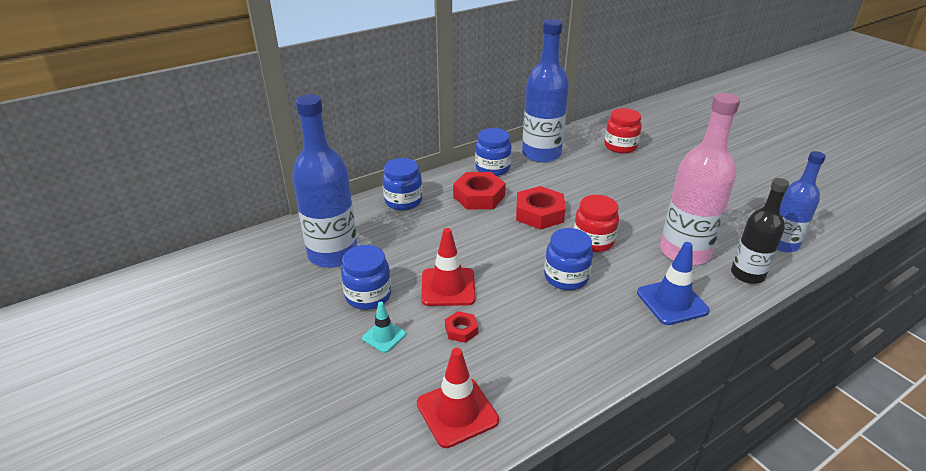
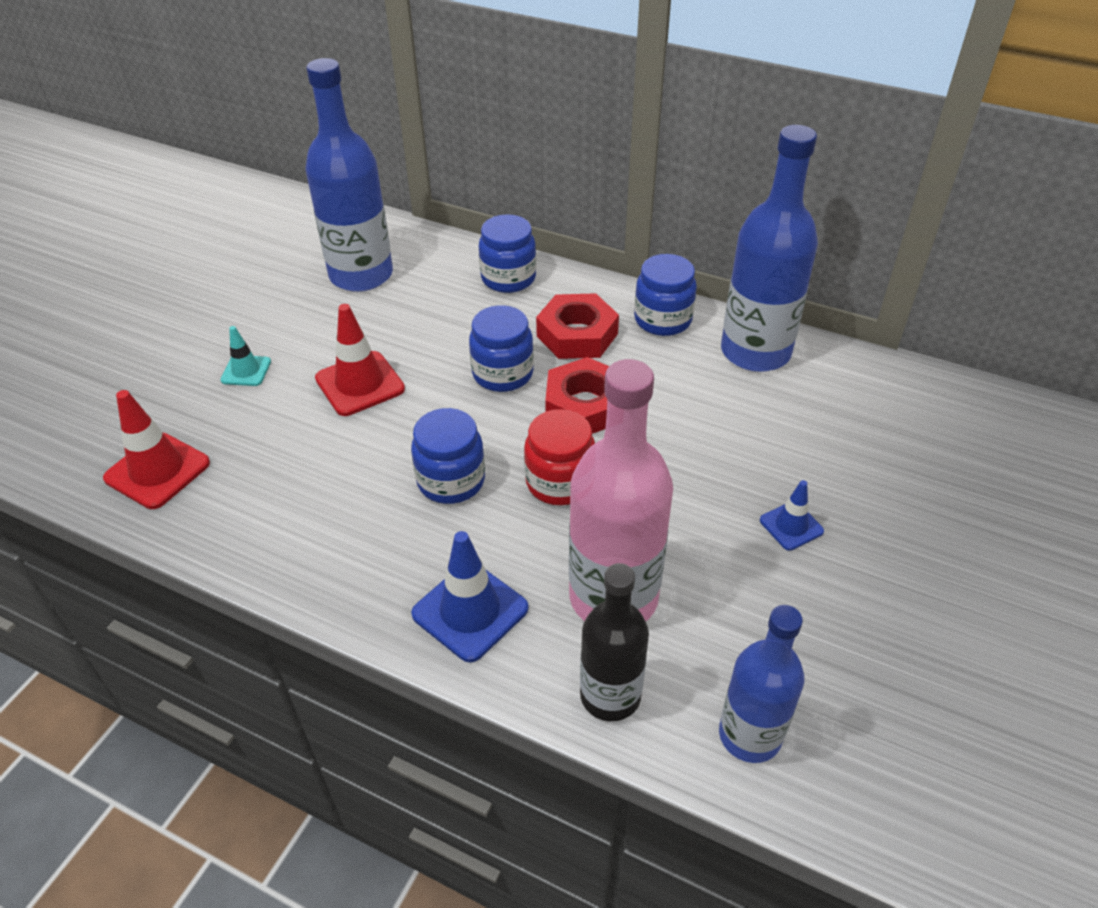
camera: 60 degrees right, 10 degrees up
(368, 296) = (305, 331): blue jar -> blue jar (502, 374)
(461, 330) = (288, 424): red nut -> none
(620, 146) = (882, 431): red jar -> none
(665, 189) = (791, 526): none -> blue traffic cone

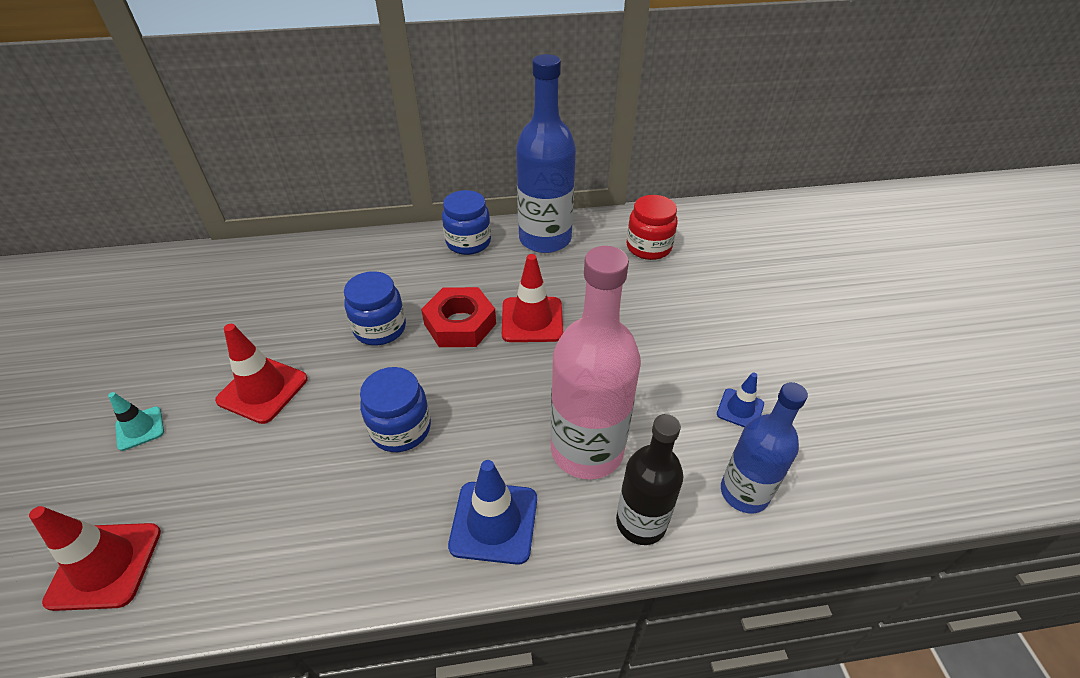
camera: 35 degrees left, 0 degrees up
(361, 275) = (198, 302): blue bottle -> none
(508, 278) = (331, 257): blue jar -> none
(560, 482) = (485, 387): red jar -> red jar (648, 247)
(577, 335) = (415, 277): red nut -> none
(665, 436) = (532, 320): none -> red traffic cone
(791, 526) = (655, 340): blue traffic cone -> blue traffic cone (740, 409)

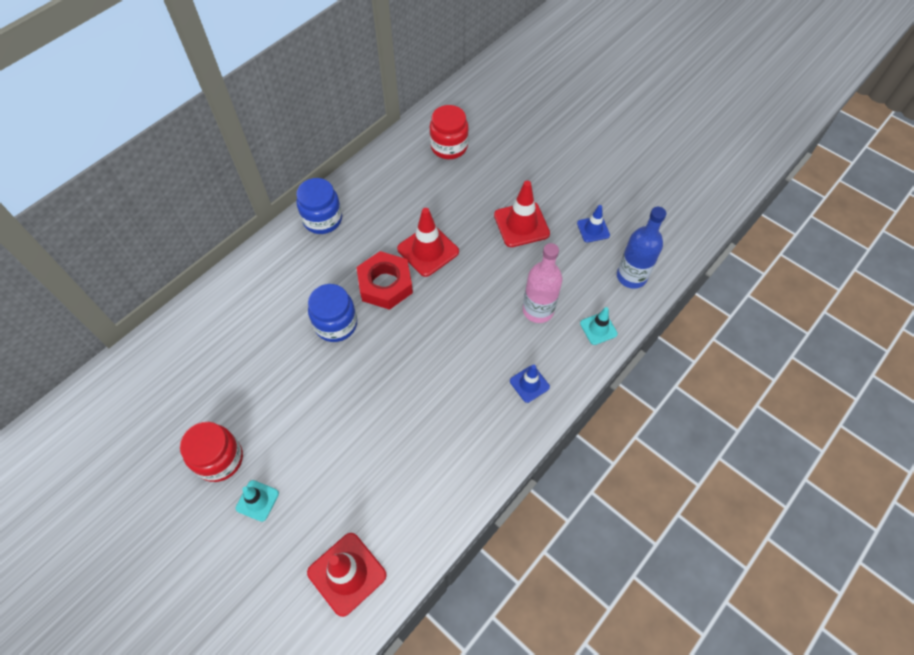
camera: 40 degrees left, 15 degrees up
(163, 371) = (219, 459): none -> red jar
(263, 390) = (308, 418): red traffic cone -> red traffic cone (521, 224)
(401, 429) = (424, 375): blue jar -> none
(494, 522) = (529, 384): blue traffic cone -> blue traffic cone, size x0.58
(545, 239) = (374, 182): blue bottle -> none
(587, 450) = (538, 310): pink bottle -> pink bottle, size x0.63
(641, 522) = (598, 328): black bottle -> turquoise traffic cone

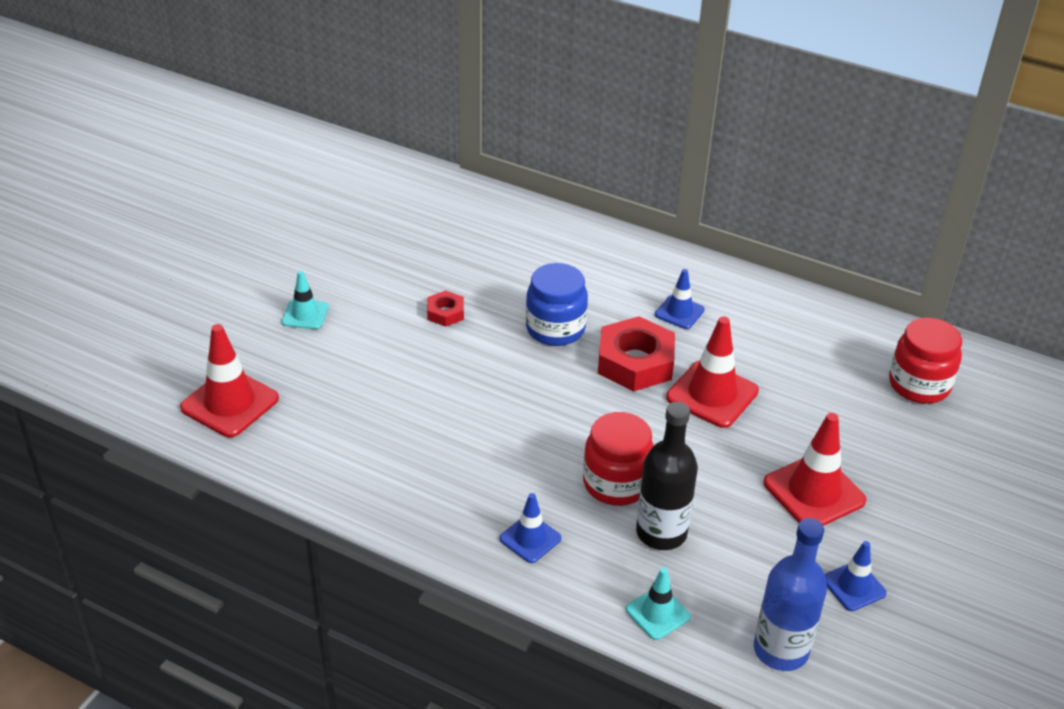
camera: 75 degrees right, 20 degrees down
(219, 459) = (348, 275): red jar -> red jar (616, 483)
(292, 393) = (445, 313): none -> red nut
(322, 219) = (712, 284): blue jar -> none
(344, 246) = (679, 312): none -> blue traffic cone
(538, 310) = (661, 533): pink bottle -> black bottle

